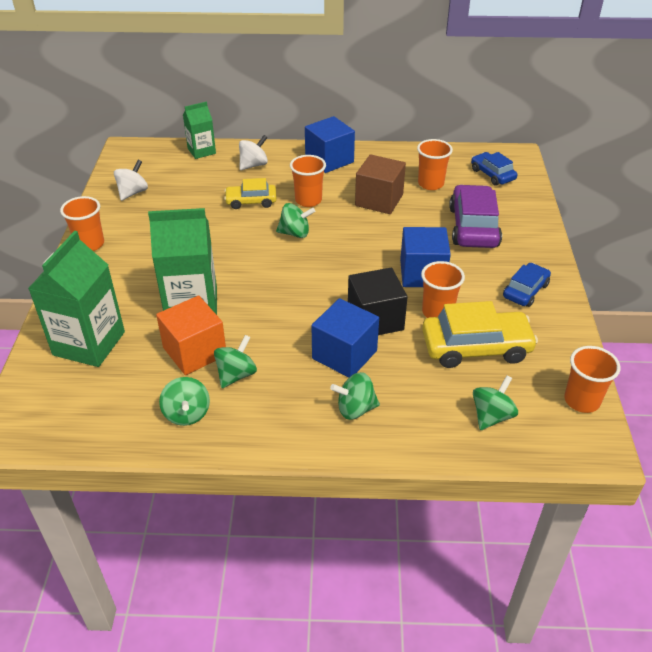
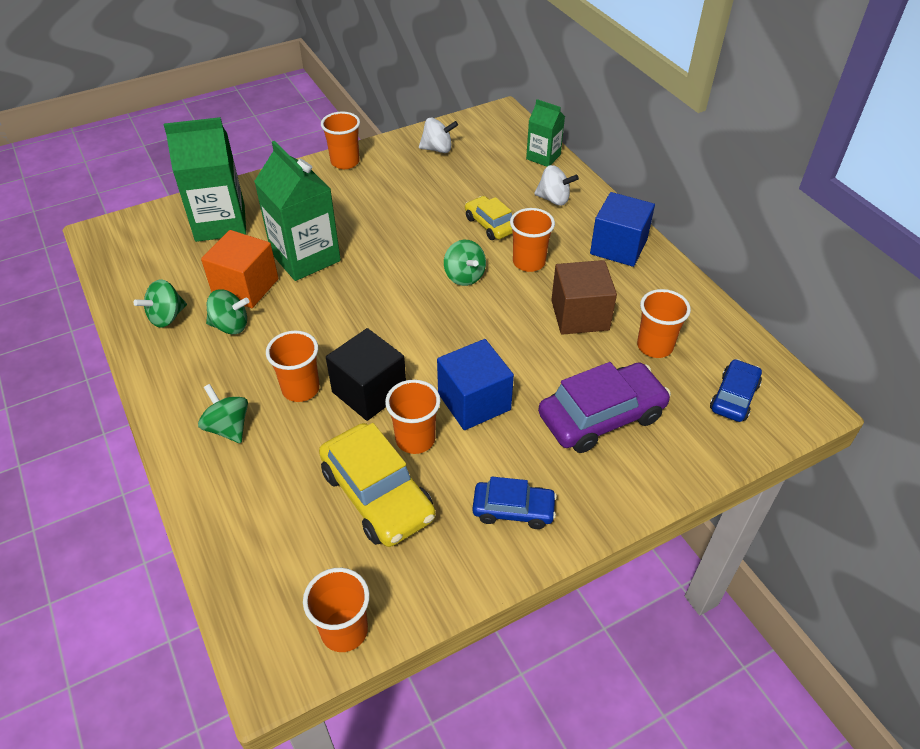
camera: 60 degrees right, 5 degrees up
(344, 354) = (301, 389): blue cube -> orange cup
(491, 416) = (273, 546): green spinning top -> none

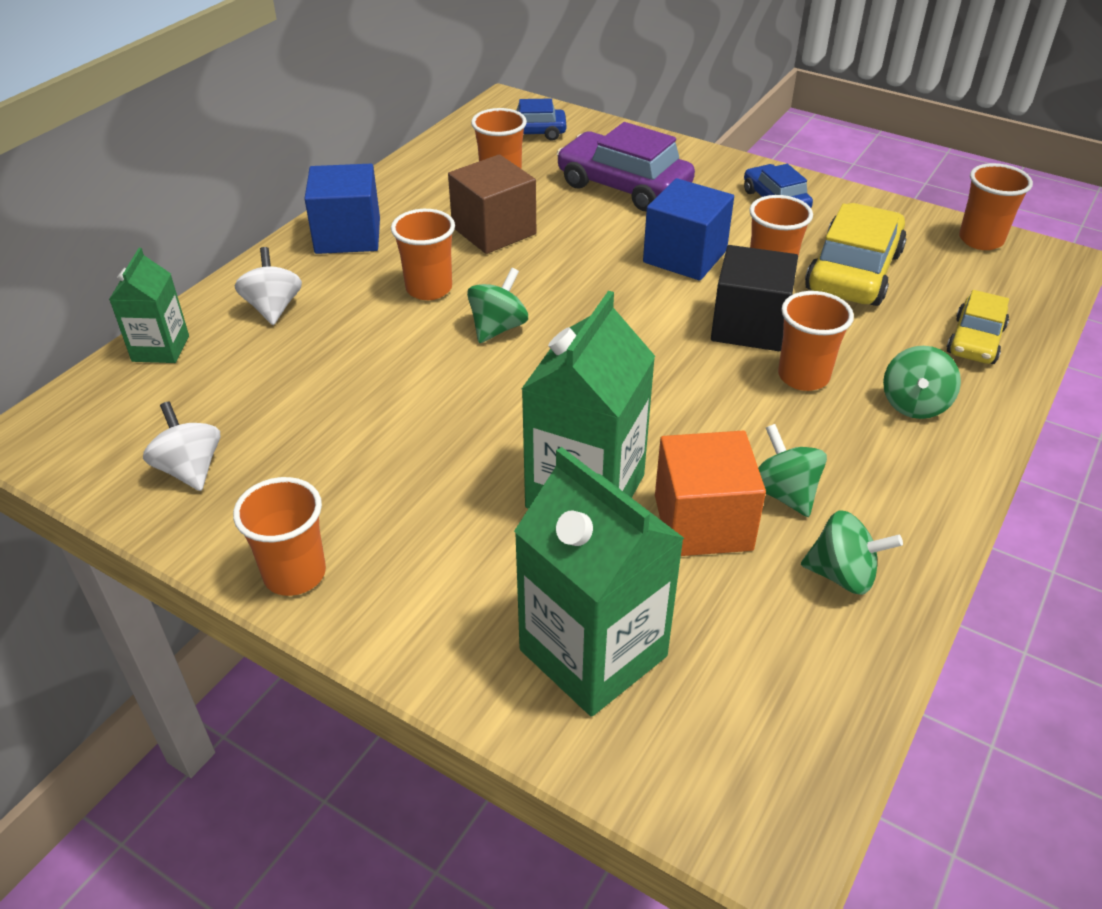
camera: 120 degrees left, 5 degrees down
(490, 224) = (371, 343): yellow car -> yellow car (975, 341)

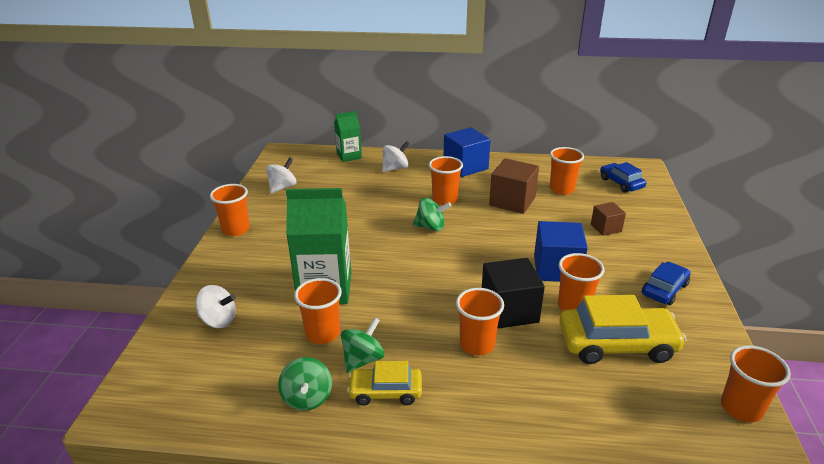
camera: 65 degrees right, 10 degrees down
(593, 653) = (219, 320): green carton -> white spinning top
(623, 186) = (606, 228): purple car -> brown cube
(703, 522) = (323, 334): orange cube -> orange cup
(914, 404) = (488, 403): green spinning top -> none
(975, 341) = (592, 425): yellow car -> yellow car (385, 391)

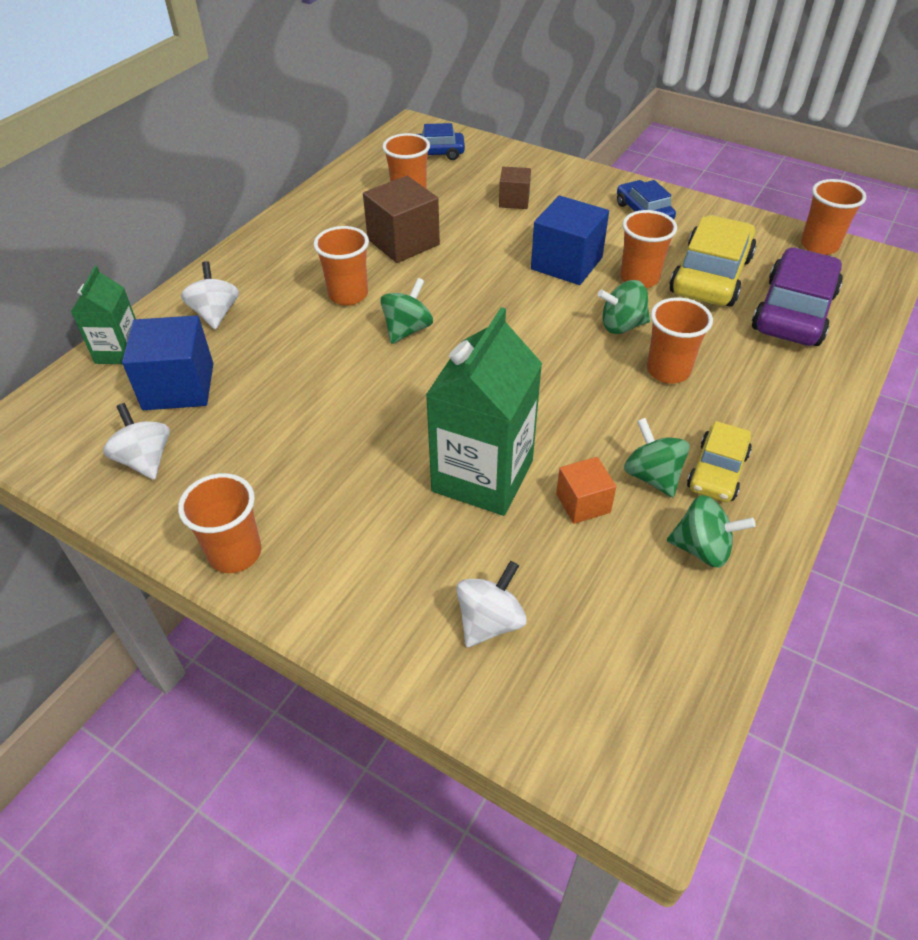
camera: 65 degrees left, 15 degrees up
(323, 334) = (583, 503): orange cup -> orange cube
(465, 166) = (278, 248): blue cube -> blue cube (178, 386)
(509, 310) = (621, 326): black cube -> green spinning top
(616, 405) = (793, 311): none -> purple car

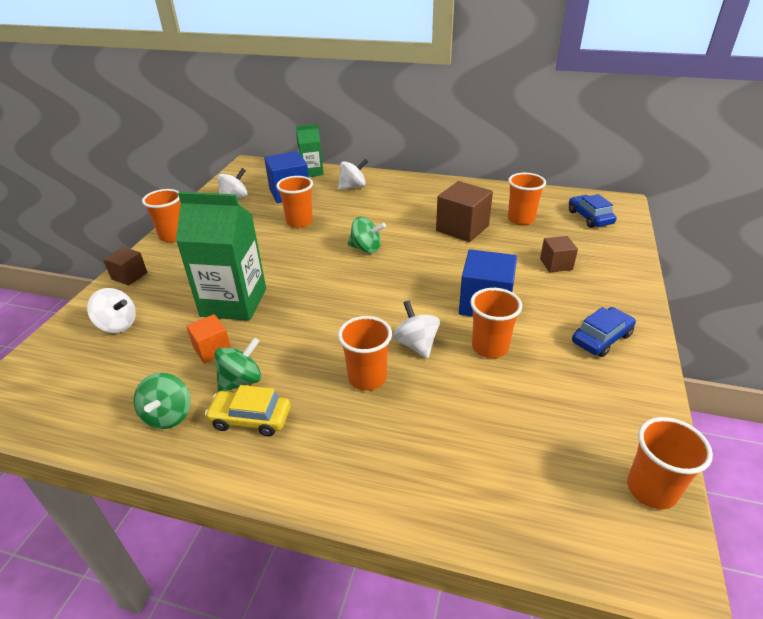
camera: 75 degrees right, 10 degrees down
(345, 615) = (129, 276): none -> brown cube
(348, 295) = (391, 221): orange cup -> orange cup (299, 222)
(621, 326) = (416, 344): green spinning top -> white spinning top
(710, 275) = (524, 395): yellow car -> none
(793, 311) = (499, 466): purple car -> none

